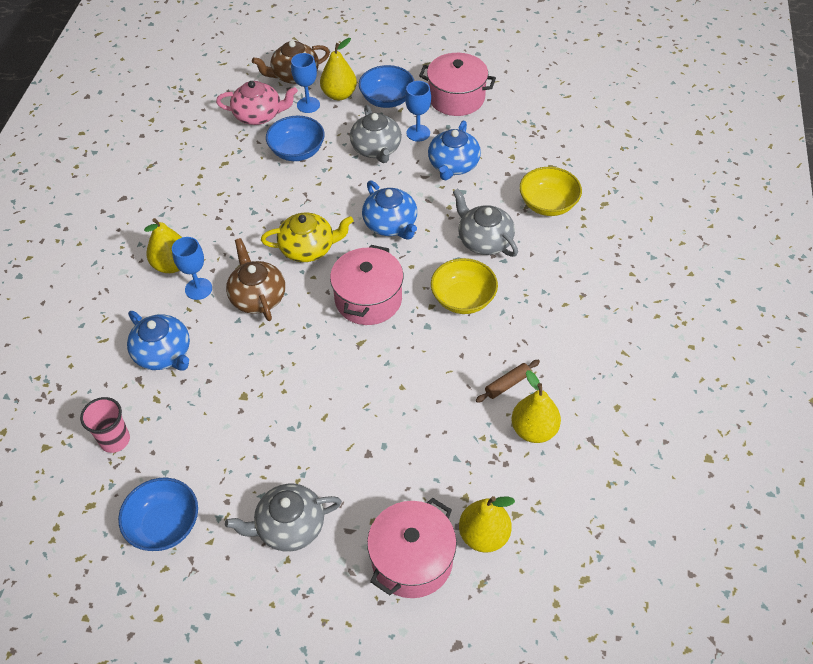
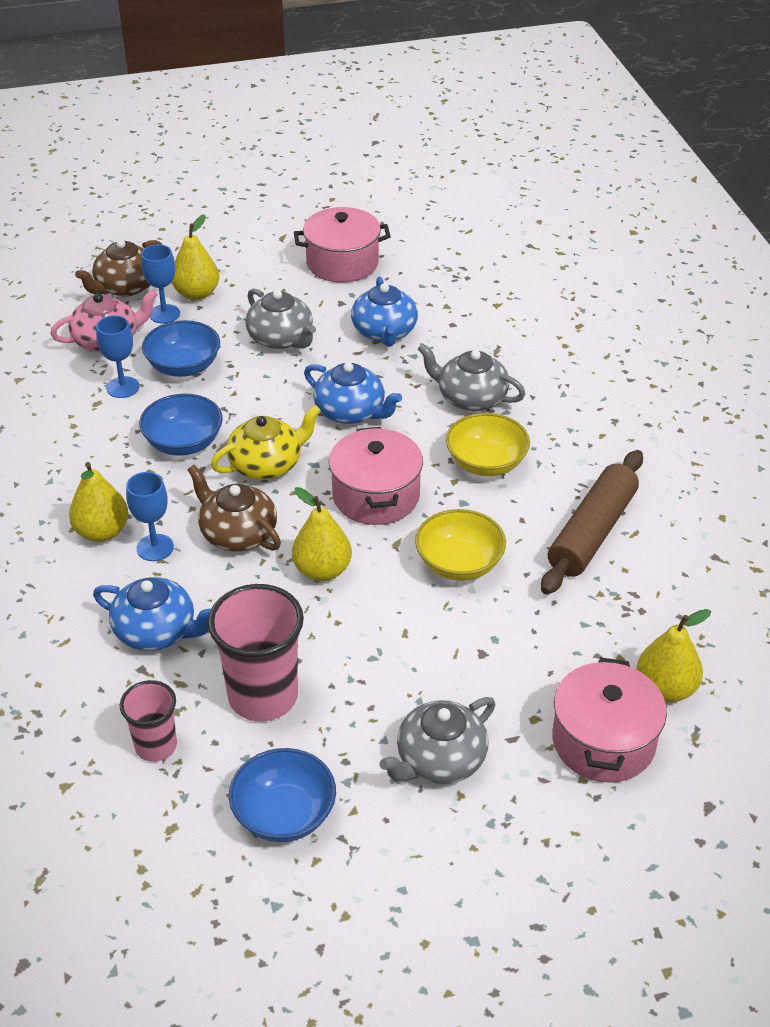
camera: 25 degrees left, 10 degrees down
(202, 430) = (263, 696): none -> pink cup
(387, 99) = (260, 284): blue bowl -> blue bowl (184, 443)
(418, 133) = (321, 310): blue goblet -> blue goblet (123, 387)
(507, 384) = (592, 532): brown rolling pin -> brown rolling pin, size x2.26
(534, 430) = (650, 567): yellow pear -> yellow pear (322, 570)
(548, 204) = (518, 343): yellow bowl -> yellow bowl (459, 564)

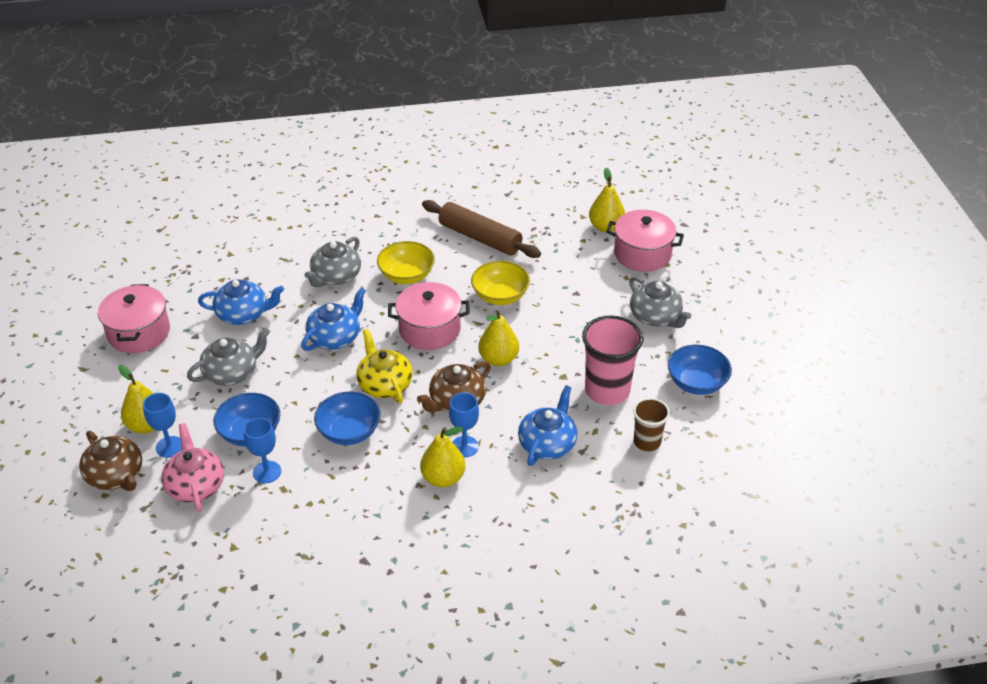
camera: 85 degrees left, 0 degrees up
(156, 746) = (647, 442): pink cup -> brown cup

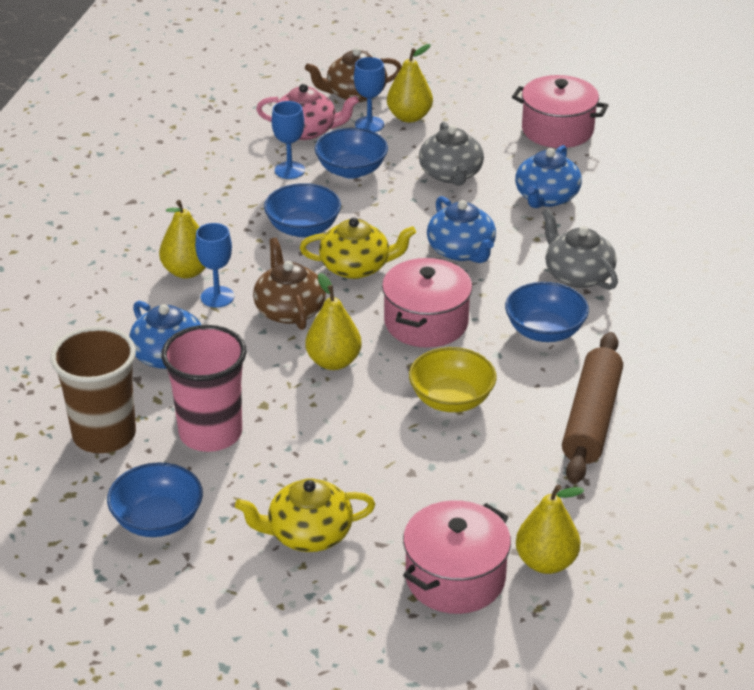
camera: 115 degrees right, 5 degrees down
(406, 275) = (544, 331): yellow bowl -> blue bowl
(480, 238) = (591, 419): brown rolling pin -> brown rolling pin turned 45 degrees counterclockwise
(647, 442) = (104, 435): brown cup -> brown cup, size x1.71
(656, 317) = (308, 534): grey teapot -> yellow teapot

